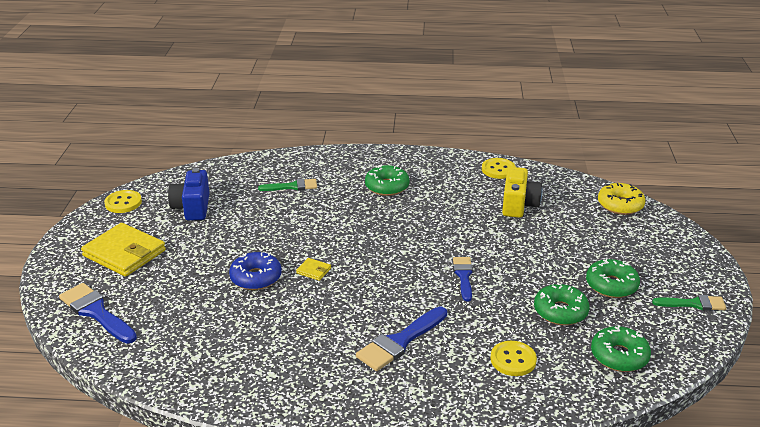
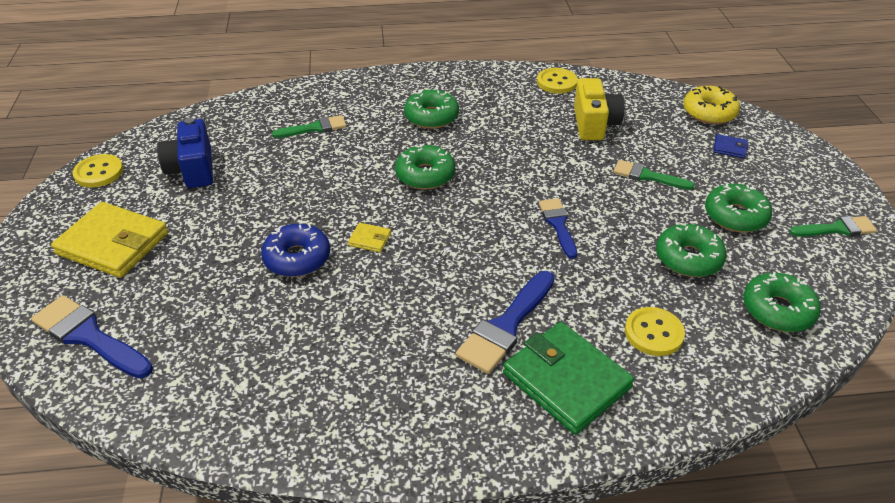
camera: 10 degrees left, 10 degrees up
(369, 229) = (425, 175): none -> green donut
(434, 383) = (566, 380): none -> green wallet
(549, 248) = (647, 176): none -> green brush
(627, 234) = (729, 148): none -> blue wallet

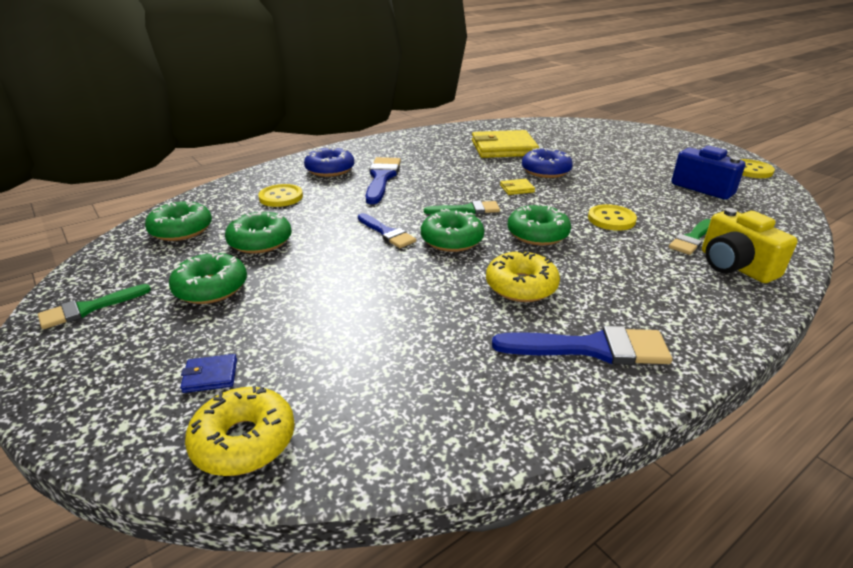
camera: 150 degrees right, 10 degrees down
(88, 336) = (588, 129): blue brush -> blue brush (591, 348)
(113, 244) = (655, 151): yellow wallet -> yellow wallet (503, 148)
(431, 117) = (613, 287): green donut -> green donut (452, 240)
(493, 137) = (521, 286): none -> yellow donut
(557, 82) = (530, 407): yellow button -> yellow button (611, 219)
(566, 380) = (330, 169): green wallet -> blue donut
(594, 124) = (419, 347): yellow camera -> yellow camera (734, 266)
(647, 176) = (319, 299): green brush -> green brush (467, 210)

